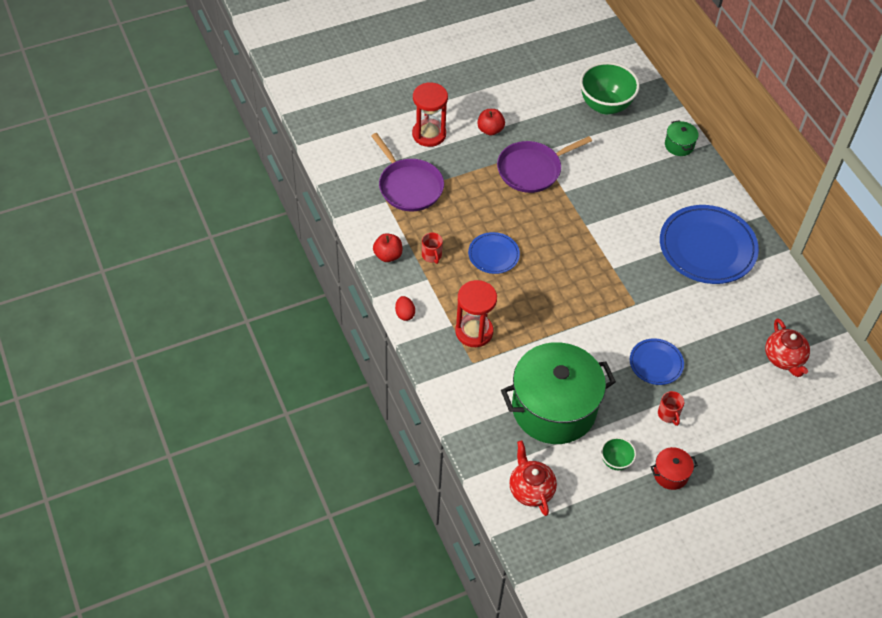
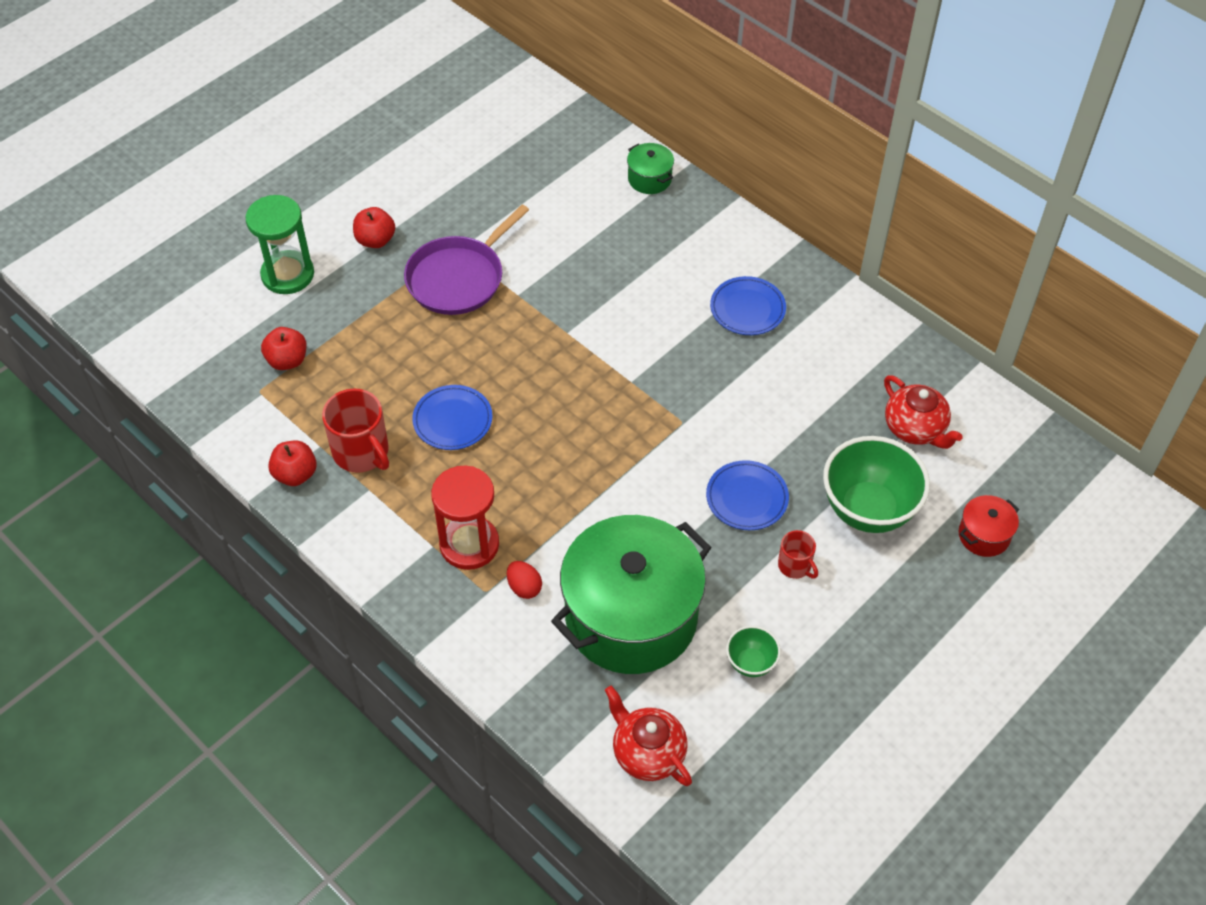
camera: 20 degrees left, 0 degrees up
(404, 314) = (355, 554): red egg -> red egg (524, 587)
(409, 186) = (287, 360): purple pan -> red apple
(429, 134) = (288, 274): red hourglass -> green hourglass
(432, 255) = (361, 452): red mug -> red mug, size x1.78
(605, 105) = (525, 155): green bowl -> green bowl (868, 510)
(670, 474) = (834, 652): red pot -> red pot (984, 535)
(707, 248) = (747, 309): blue plate -> blue plate, size x0.52

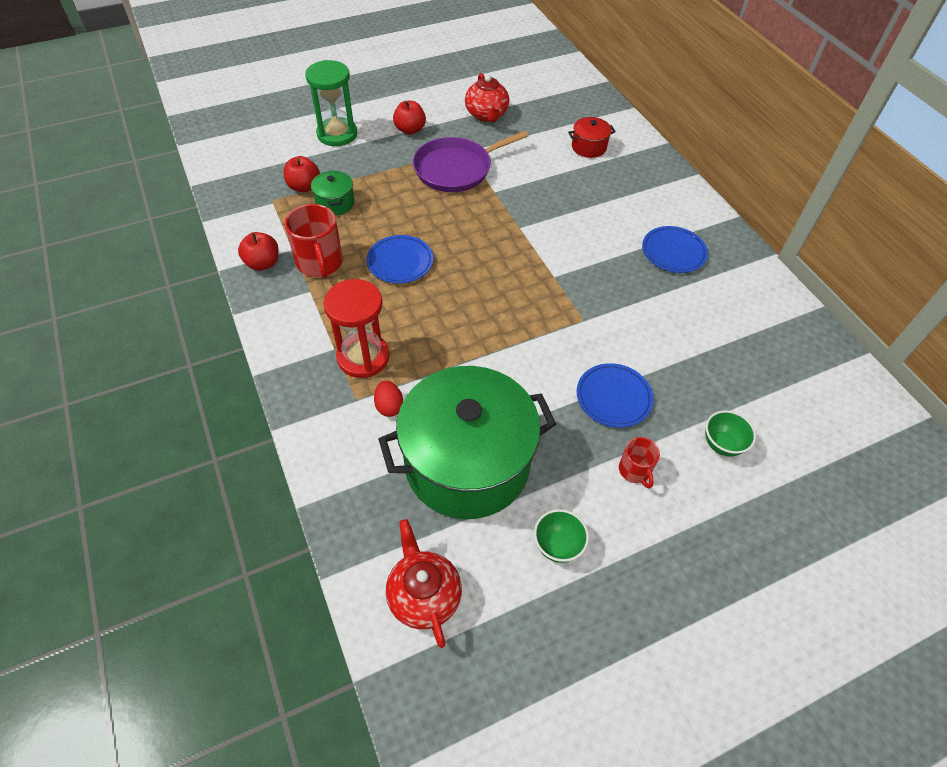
camera: 20 degrees right, 0 degrees up
(649, 179) = (631, 144): green pot -> green pot (335, 203)
(868, 510) = (722, 444): green bowl -> green bowl, size x0.49
(915, 429) = (790, 389): red teapot -> red teapot (486, 115)
(984, 535) = (829, 506): red pot -> red pot (589, 147)

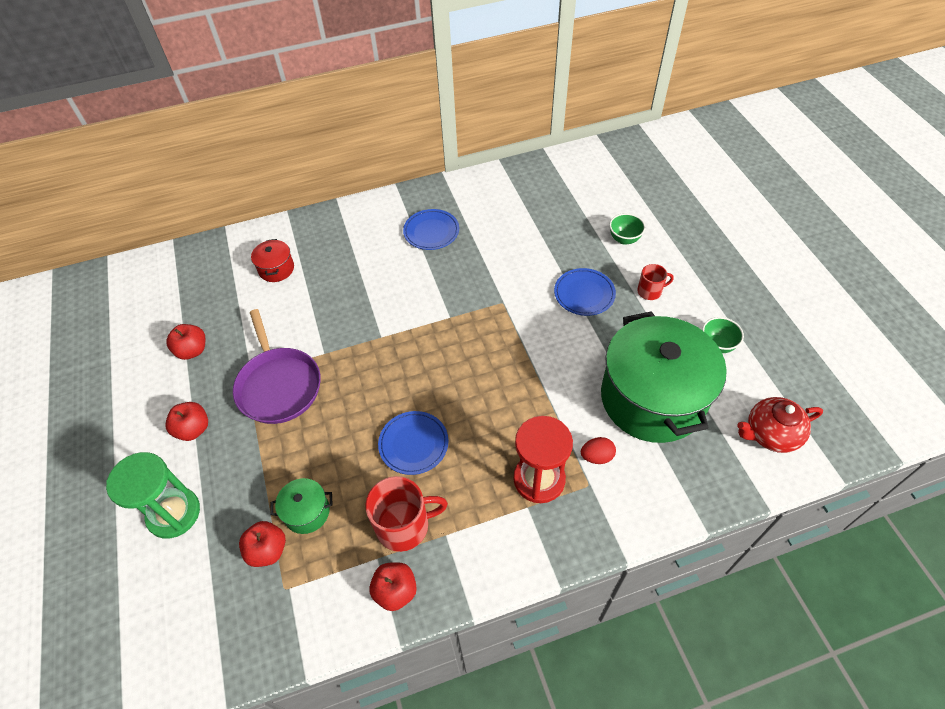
camera: 80 degrees left, 0 degrees up
(486, 115) = (192, 350): red teapot -> red apple

